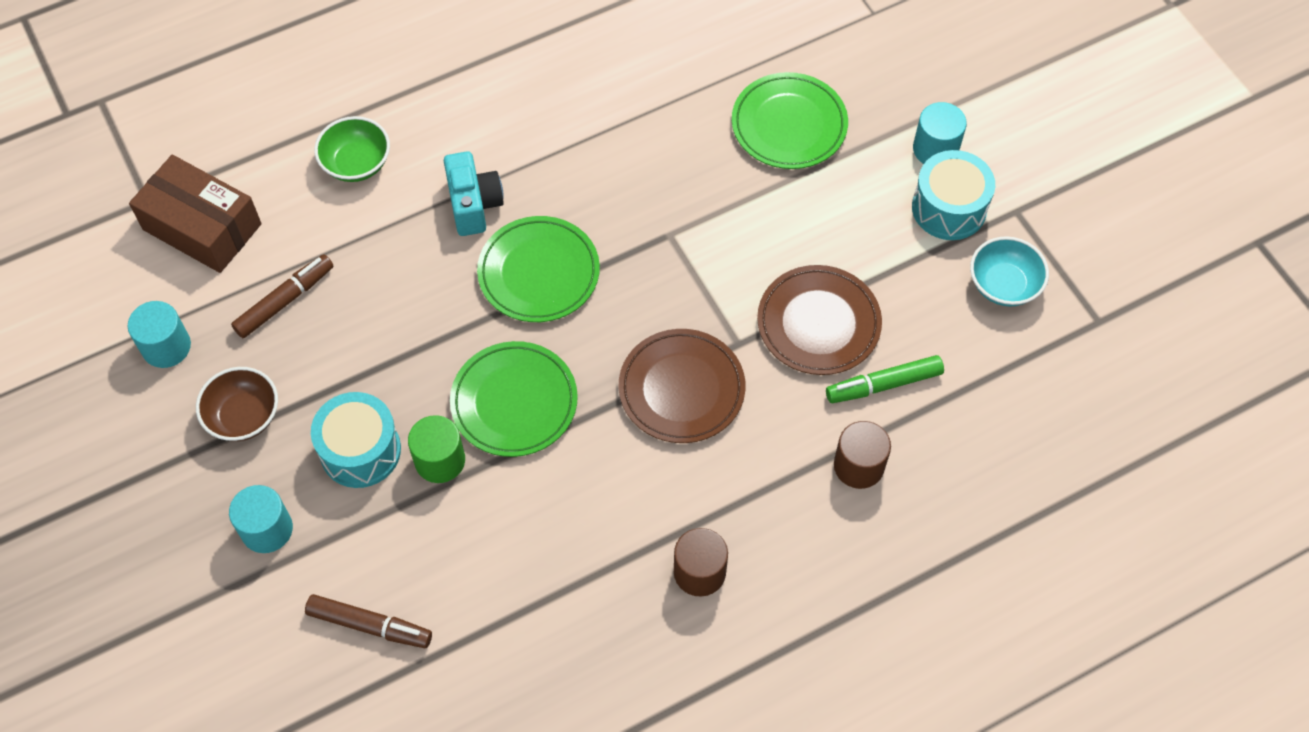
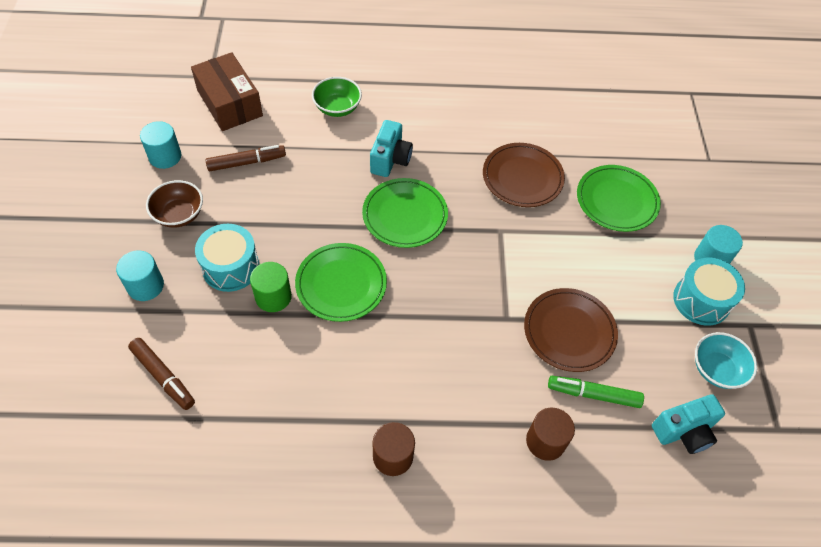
camera: 25 degrees right, 5 degrees down
(681, 389) = (452, 329): brown plate -> brown plate (522, 178)
(1001, 376) = (684, 431): none -> turquoise camera

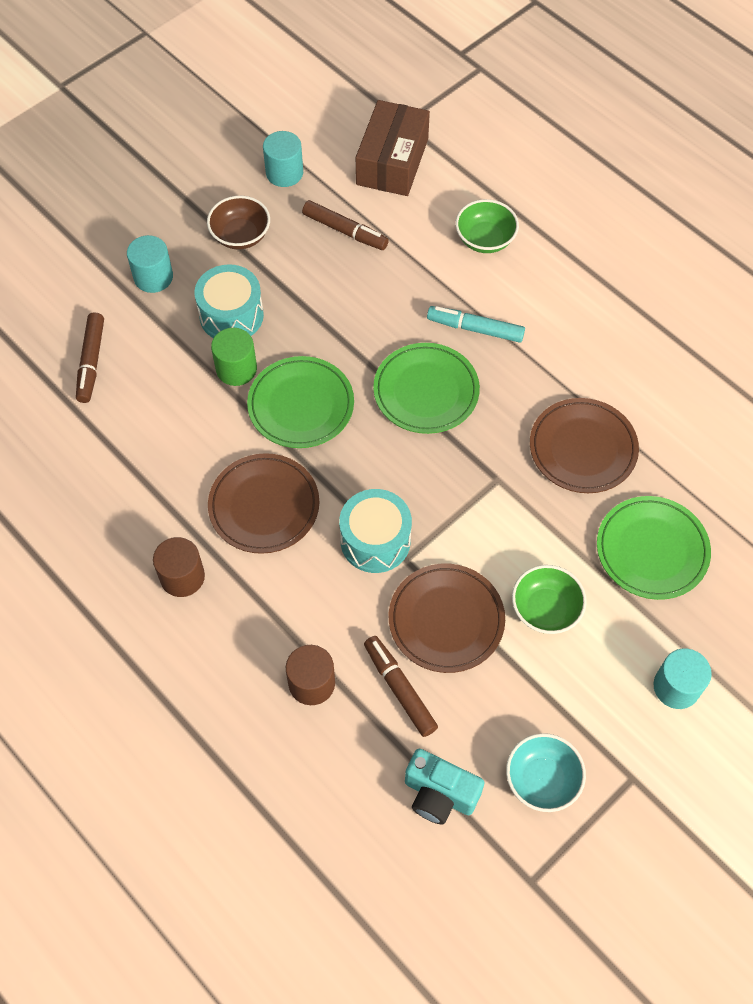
camera: 50 degrees right, 5 degrees up
(390, 160) = (475, 329): turquoise camera -> turquoise marker
(391, 364) = (264, 506): none -> brown plate
(593, 394) = (399, 688): green marker -> brown marker
(608, 278) = (545, 609): none -> green bowl
(701, 300) = (612, 712): turquoise drum -> turquoise drum (375, 540)

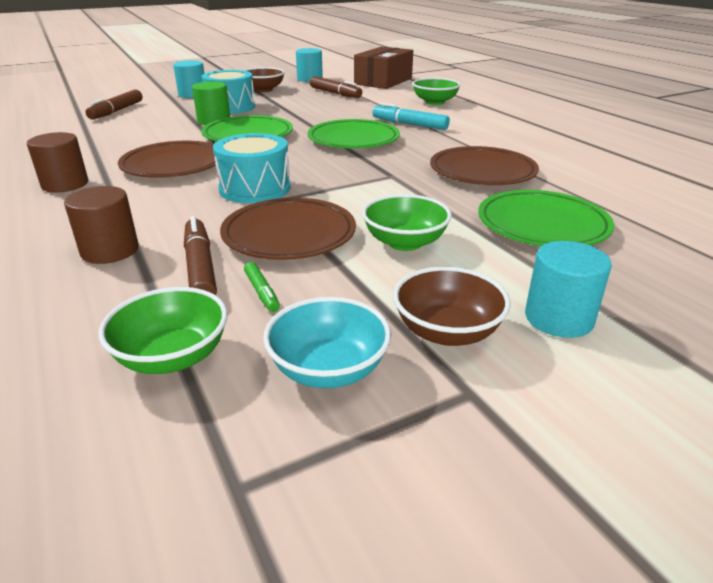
camera: 15 degrees right, 30 degrees down
(439, 794) = (173, 357): turquoise camera -> green bowl
(462, 709) = (262, 292): none -> green marker
(605, 722) = (447, 331): none -> brown bowl

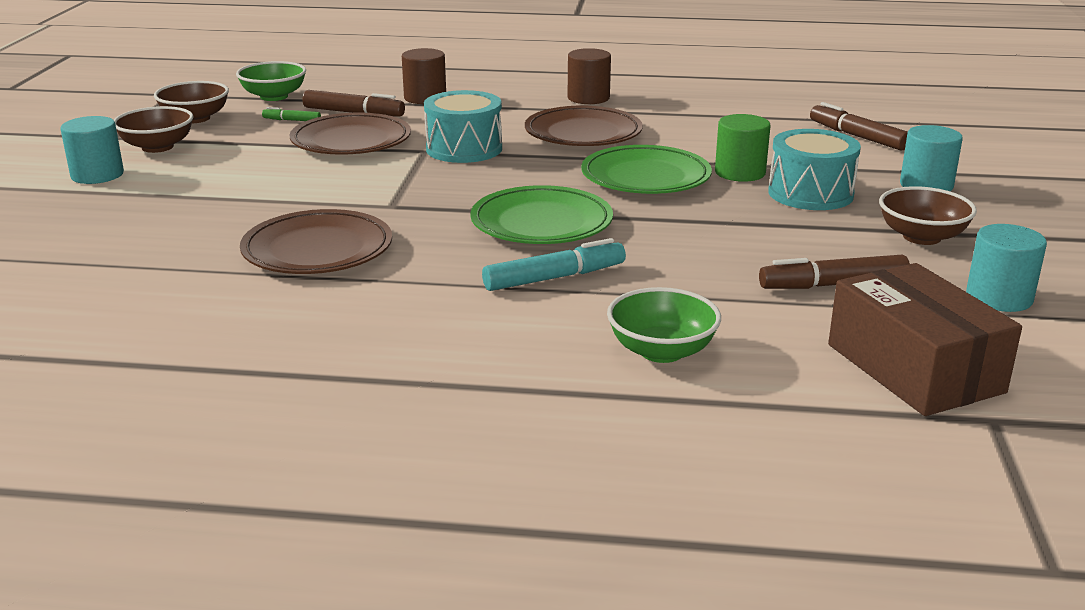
camera: 125 degrees right, 5 degrees down
(328, 369) = (195, 118): turquoise bowl -> brown bowl
(405, 242) = (263, 168): green bowl -> none
(542, 225) = (176, 223): green plate -> none

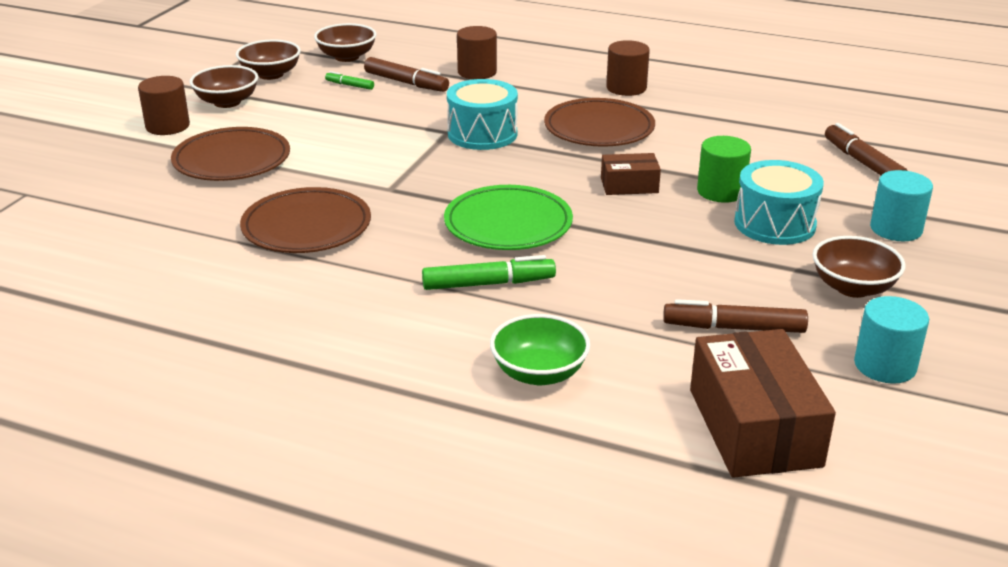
camera: 15 degrees right, 5 degrees up
(97, 175) = (167, 126): turquoise cylinder -> brown cylinder
(274, 96) = (347, 57): green bowl -> brown bowl
(351, 141) = (389, 114): brown plate -> brown plate (232, 160)
(554, 278) = (488, 284): turquoise marker -> green marker
(645, 177) = (629, 185): green plate -> brown box

